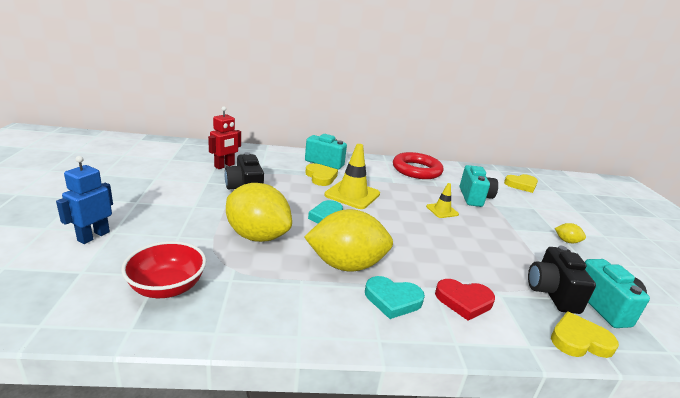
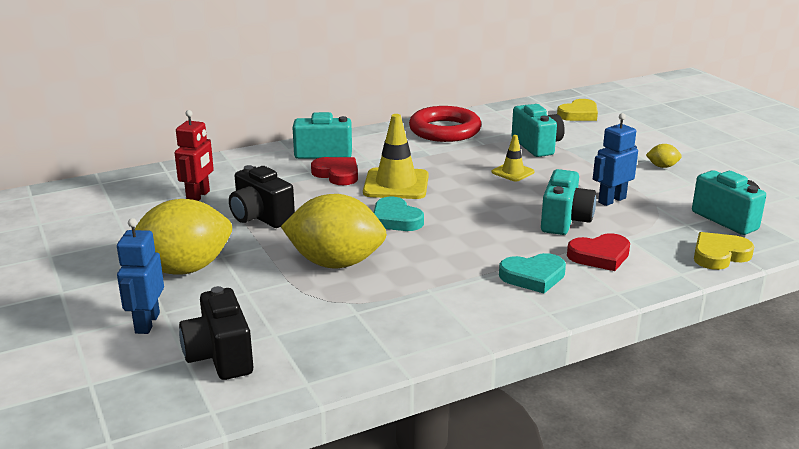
camera: 20 degrees left, 0 degrees up
(167, 287) = (298, 340): red bowl -> none
(321, 177) = (337, 174): yellow heart -> red heart
(346, 265) = (460, 260): yellow lemon -> yellow lemon (184, 269)
(455, 260) = (565, 221): none -> turquoise camera
(506, 255) = (611, 200): none -> blue robot
(551, 293) = (675, 223): black camera -> black camera (220, 357)

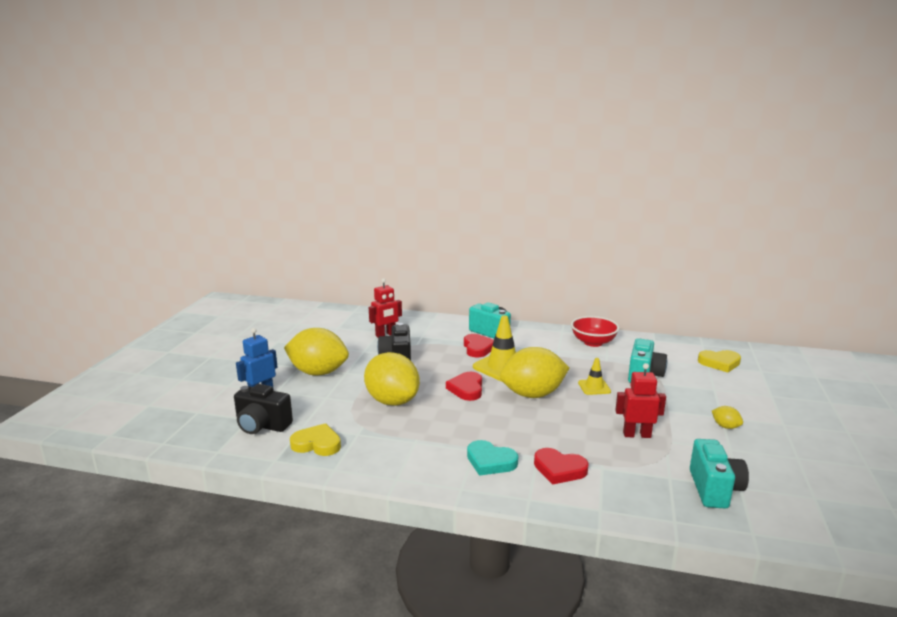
camera: 40 degrees right, 5 degrees down
(220, 357) = (262, 426): black camera -> black camera turned 90 degrees counterclockwise
(395, 219) = (466, 389): turquoise heart -> red heart
(445, 130) = (593, 342): red ring -> red bowl
(469, 200) = (533, 394): none -> yellow lemon
(565, 221) = (575, 435): turquoise camera -> none
(611, 200) = (636, 435): blue robot -> red robot
(719, 255) = (656, 512): yellow heart -> yellow heart (317, 444)

